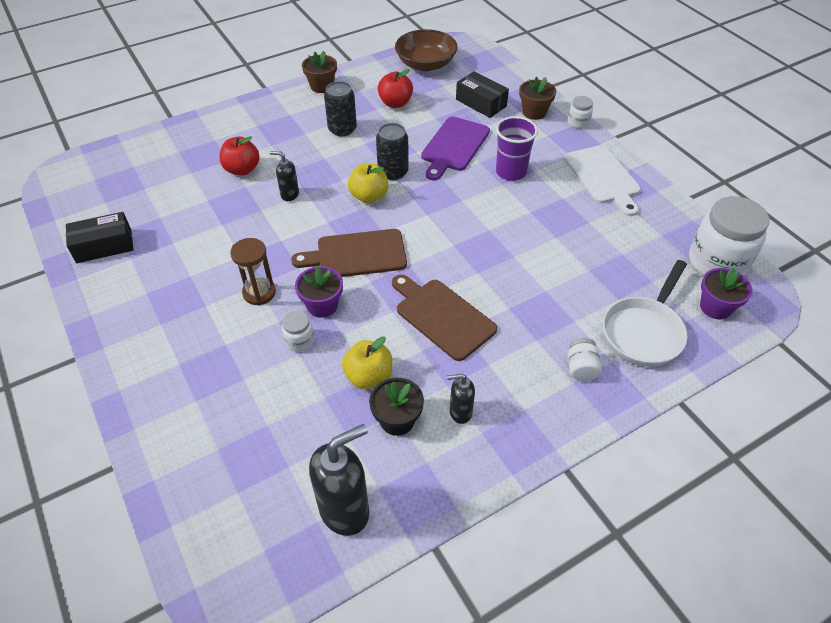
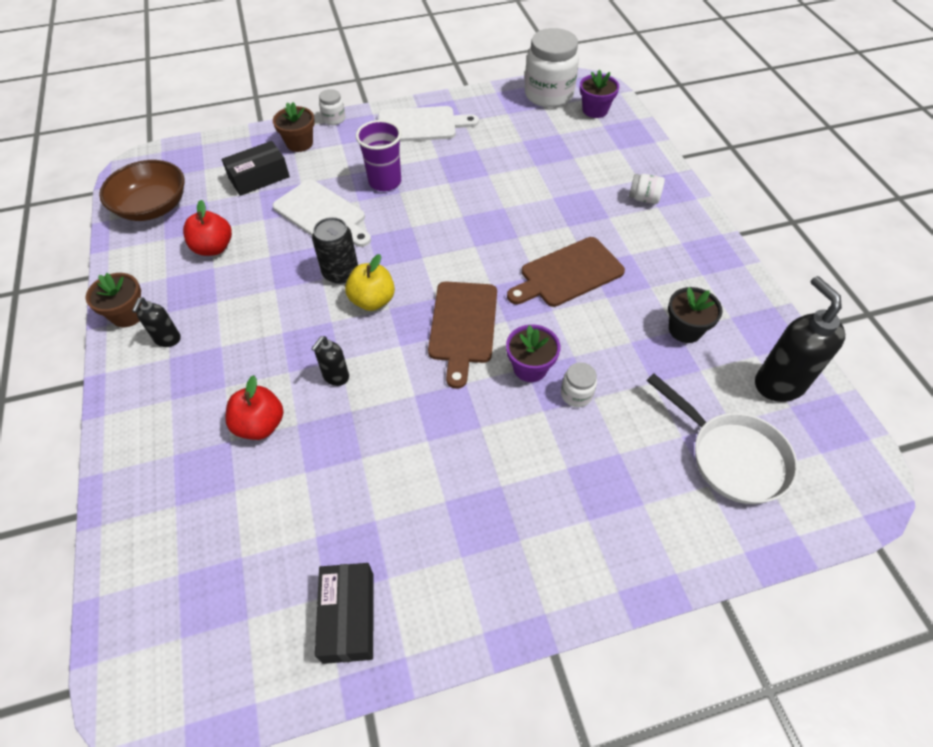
camera: 75 degrees left, 5 degrees up
(259, 293) = (496, 426): brown hourglass -> none
(342, 129) = (235, 306): black can -> none
(369, 377) = (632, 342): yellow apple -> none
(454, 146) = (322, 214): purple cutting board -> white cutting board
(460, 412) = (681, 284): black soap dispenser -> black soap dispenser (167, 339)
(644, 332) = (612, 153): white pan -> white pan (731, 456)

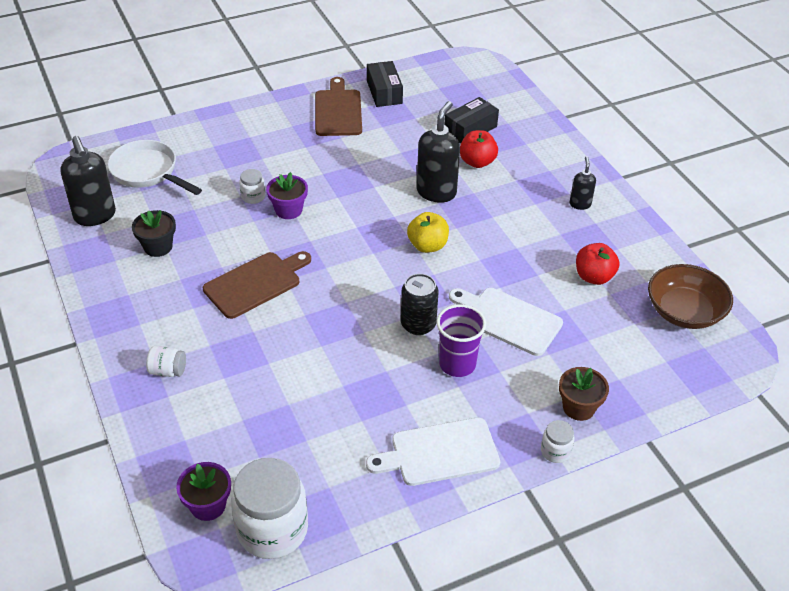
camera: 170 degrees right, 10 degrees down
(128, 314) = (625, 218): brown flower pot -> none
(259, 178) = (598, 356): black box -> black box (470, 129)
(336, 377) = (436, 192): black soap dispenser -> black soap dispenser, size x1.88
(340, 272) = (465, 266): black can -> black can (418, 324)
(463, 326) = (346, 233): brown cutting board -> brown cutting board (338, 111)

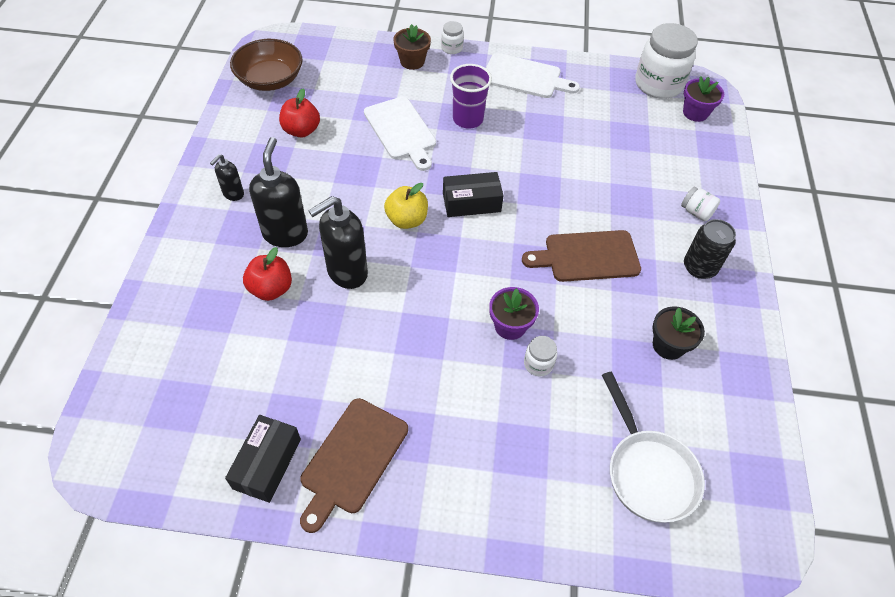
camera: 150 degrees left, 10 degrees up
(95, 216) = (730, 427): black soap dispenser -> black soap dispenser (285, 234)
(418, 324) = (473, 158): black can -> black can (699, 267)
(470, 129) = (230, 339): black box -> black box (471, 202)

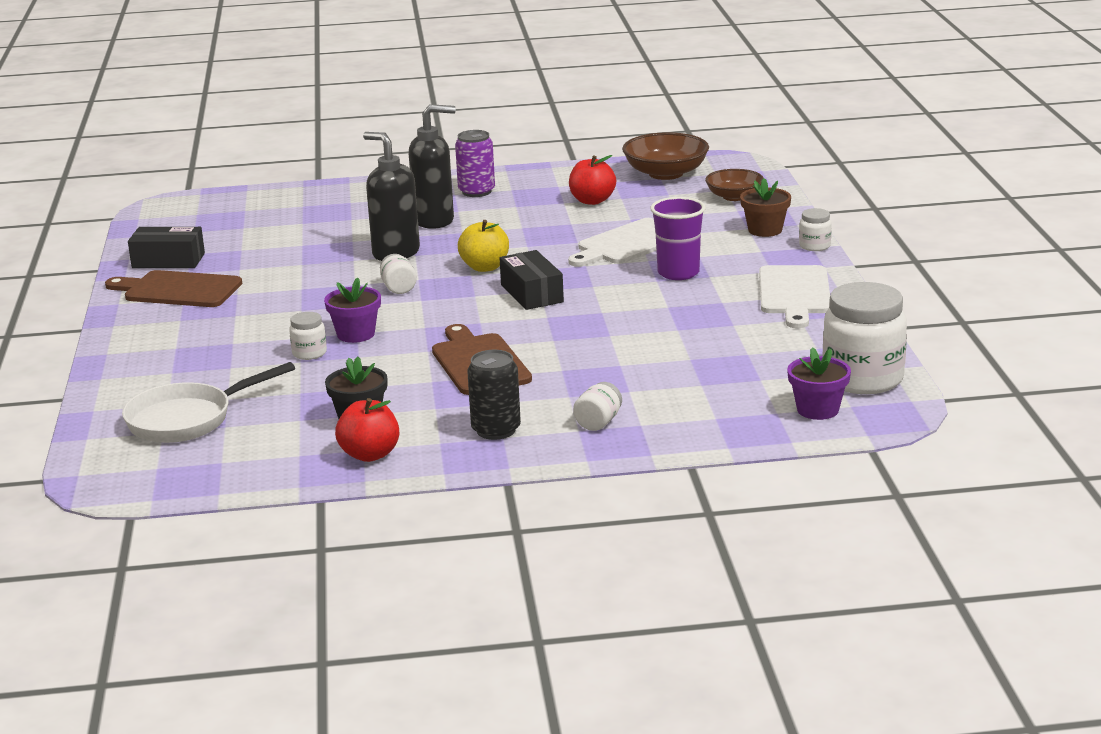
camera: 80 degrees right, 30 degrees down
(233, 194) = (476, 192): black soap dispenser -> purple can
(271, 289) = (360, 228): red apple -> red apple (370, 455)
(341, 59) = (734, 196): none -> brown bowl
(425, 282) = (398, 288): none -> white jar

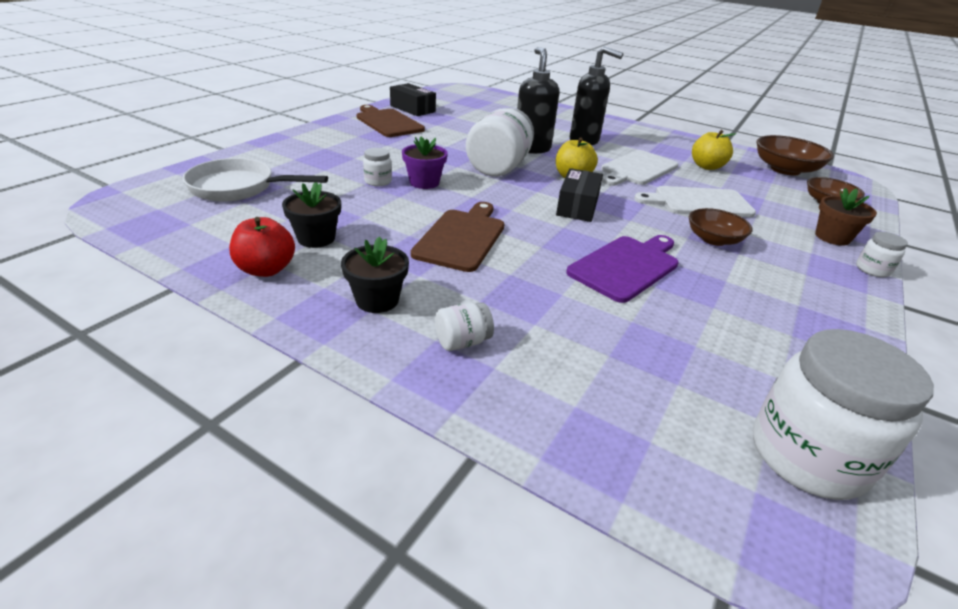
camera: 35 degrees right, 10 degrees up
(398, 288) = (499, 167): white jar -> white jar, size x2.19
(476, 192) = (635, 136): purple can -> none
(496, 430) = (377, 300): black can -> black flower pot
(592, 201) = (706, 166): red apple -> yellow apple
(639, 325) = (626, 266): none -> purple cutting board
(678, 273) = (713, 239): purple cup -> brown bowl
(794, 293) = (810, 305): white cutting board -> white cutting board (637, 169)
(817, 410) = (705, 470): purple flower pot -> none

